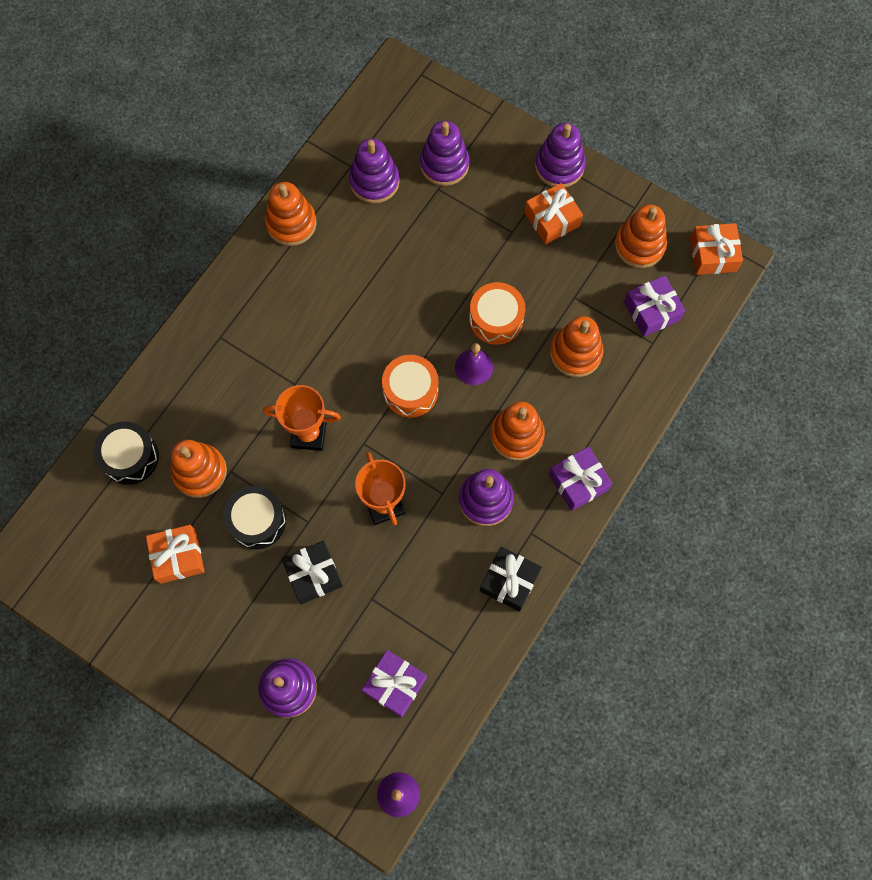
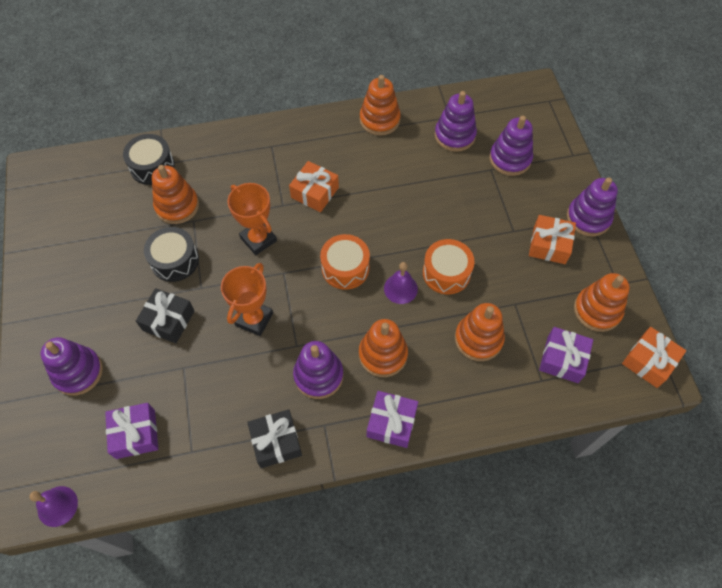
camera: 45 degrees right, 10 degrees down
(178, 556) = (112, 240): orange gift -> orange gift (315, 192)

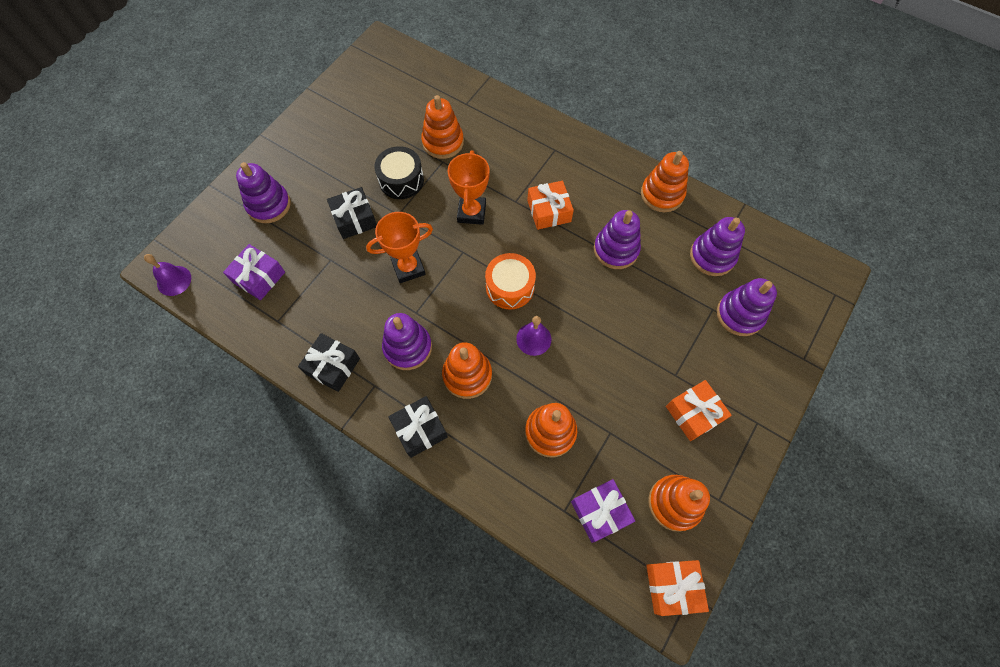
camera: 45 degrees right, 5 degrees up
(152, 166) = (456, 100): black drum -> none
(391, 422) = (420, 429): purple gift -> black gift
(446, 273) = (582, 359): orange drum -> none
(588, 218) = (755, 422): purple stacking toy -> purple stacking toy (616, 250)

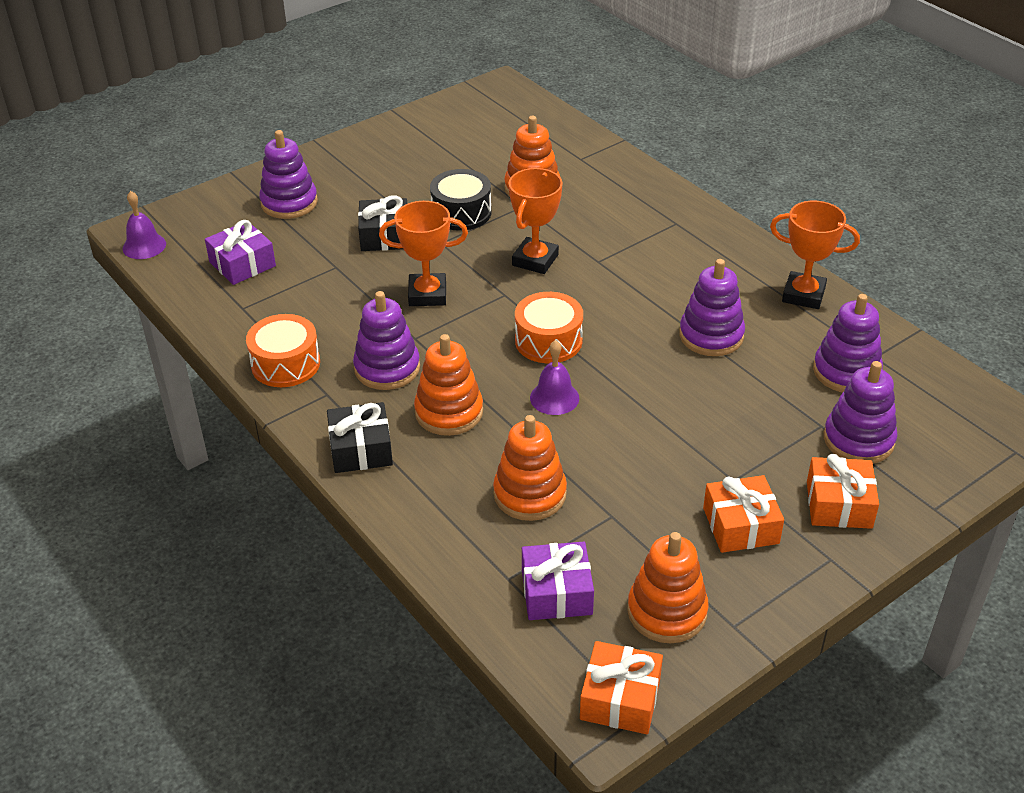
camera: 20 degrees right, 25 degrees down
(332, 366) = (285, 364): black gift -> orange drum
(549, 211) = (638, 279): orange gift -> orange gift (839, 504)
(662, 194) = (803, 295): orange stacking toy -> orange trophy

